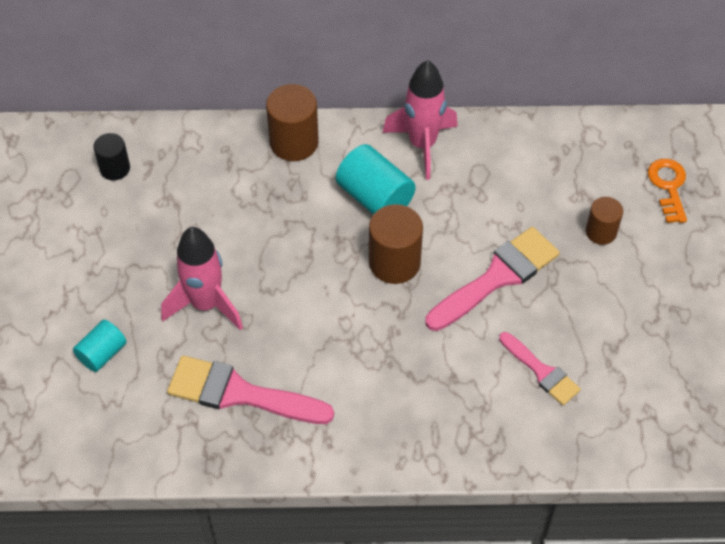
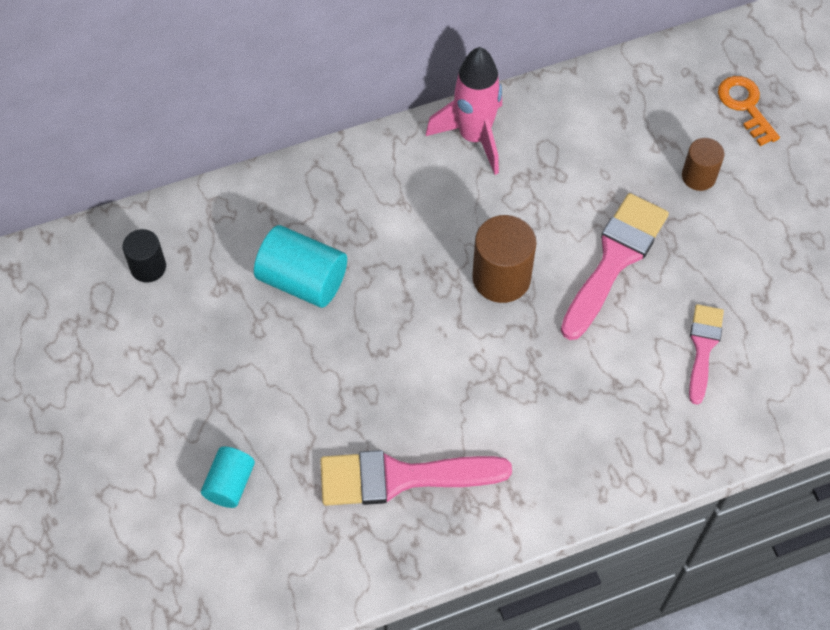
camera: 20 degrees left, 5 degrees up
(206, 304) = (319, 390): pink rocket -> none
(294, 142) = (335, 176): brown cylinder -> none
(375, 197) = (449, 212): turquoise cylinder -> turquoise cylinder (302, 280)
(541, 372) = (703, 347): pink brush -> pink brush turned 105 degrees counterclockwise

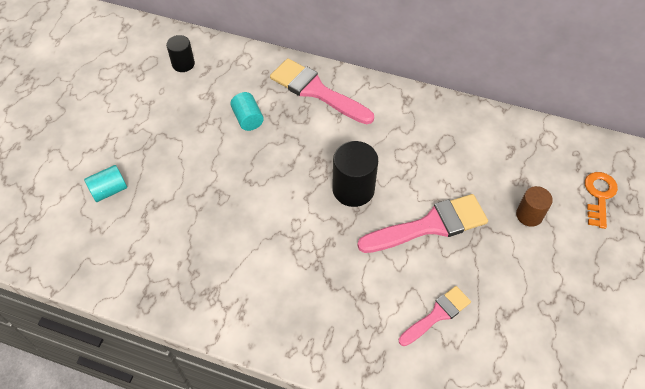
camera: 40 degrees right, 5 degrees down
(302, 280) = (248, 119): turquoise cylinder -> turquoise cylinder, size x0.61
(400, 477) = (192, 253): pink brush -> pink brush (316, 91)
(474, 137) = (411, 108): pink rocket -> none
(501, 278) = (353, 189): brown cylinder -> black cylinder

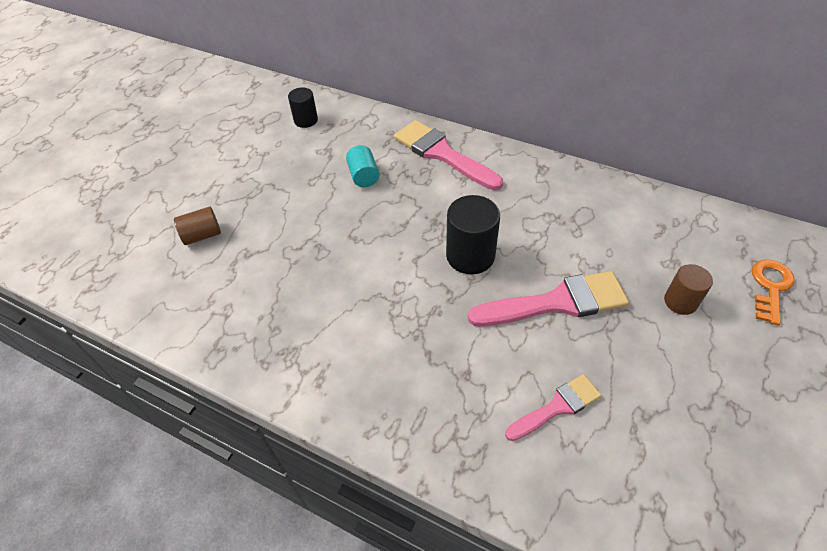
camera: 10 degrees right, 5 degrees down
(109, 190) = (202, 235): turquoise cylinder -> brown cylinder

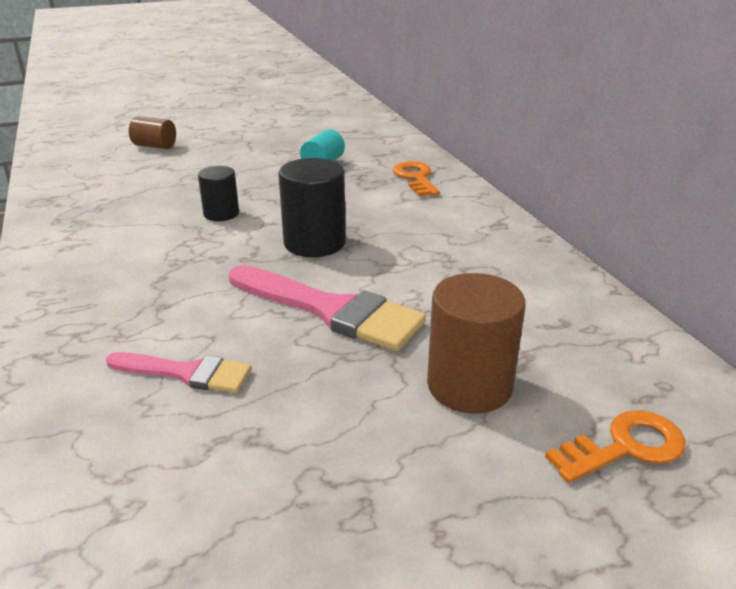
camera: 40 degrees right, 20 degrees down
(306, 120) = (340, 121): black cylinder -> black cylinder (221, 214)
(442, 154) = (415, 178): pink brush -> orange key
(680, 301) = (469, 386): brown cylinder -> brown cylinder, size x1.63

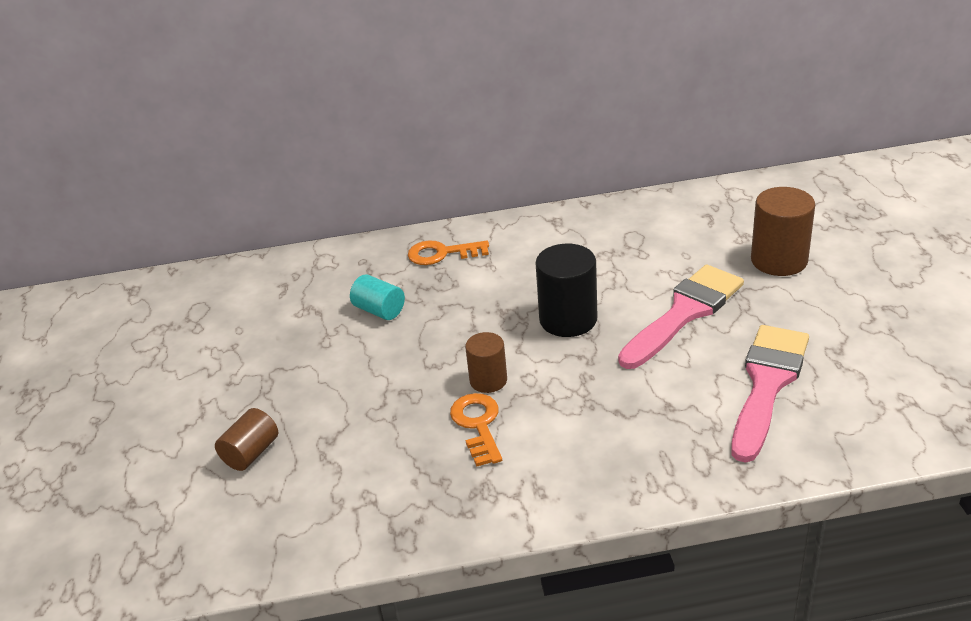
camera: 75 degrees left, 5 degrees up
(187, 373) = (767, 384): pink brush -> pink brush, size x1.68
(221, 214) = (488, 380): black cylinder -> brown cylinder
(625, 447) = (831, 217): orange key -> orange key (478, 425)

